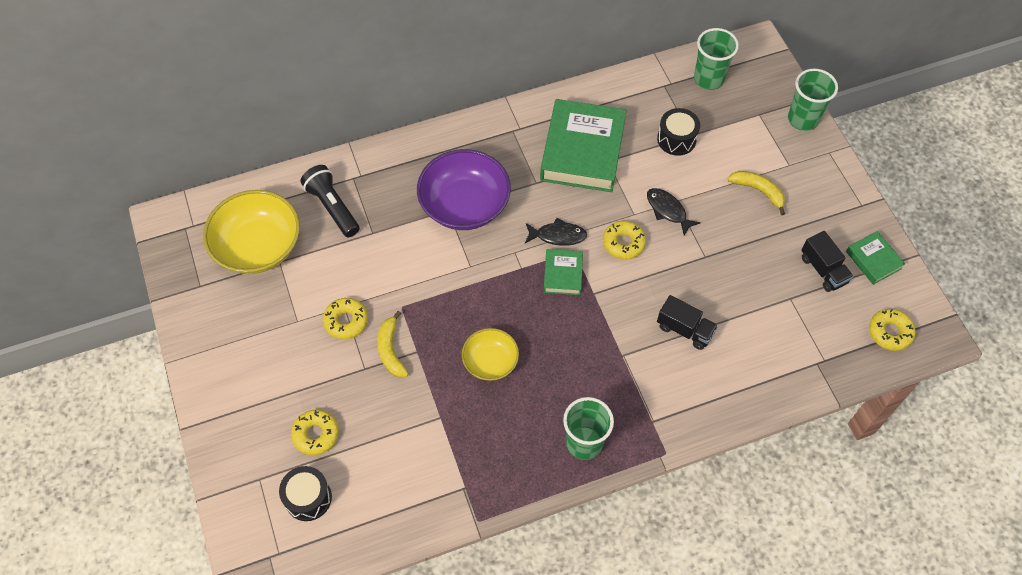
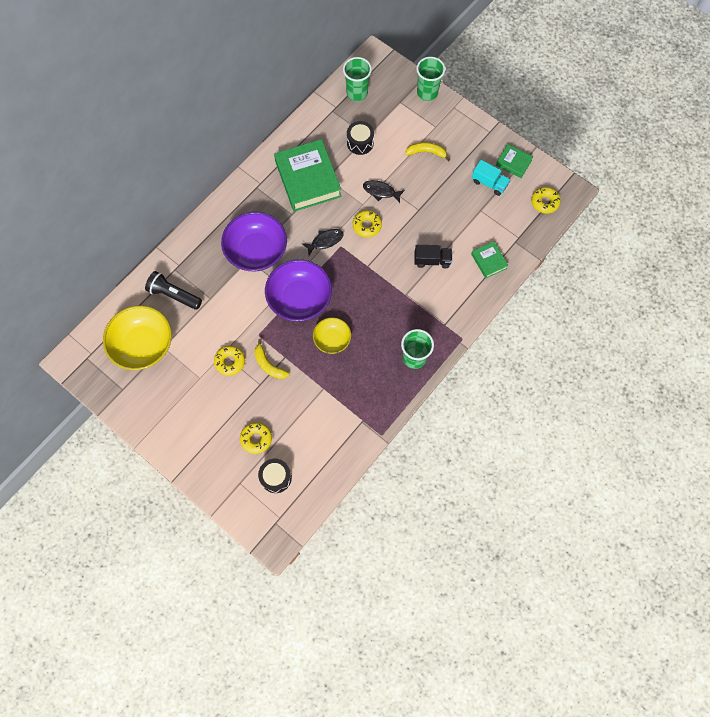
camera: 30 degrees left, 10 degrees up
(481, 289) = (299, 298): none -> purple bowl
(563, 274) = (342, 264): green book -> green book (489, 261)
(823, 270) = (489, 183): black truck -> turquoise truck

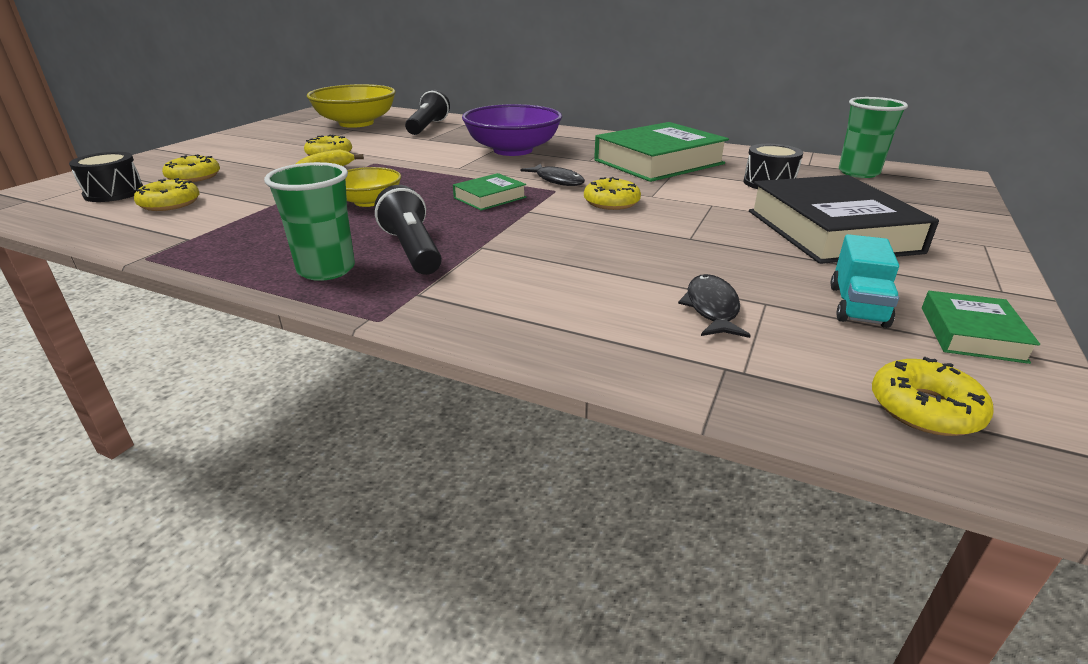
camera: 75 degrees right, 40 degrees down
(299, 298) = (442, 176): purple bowl -> none
(305, 441) = (170, 203): none -> yellow donut
(381, 191) = (693, 205): black fish -> black fish (712, 308)
(402, 323) = (412, 250): none -> black flashlight
(426, 152) = (831, 231): yellow banana -> black book
(427, 93) = (965, 218): green cup -> none
(432, 260) = (579, 262): black truck -> none
(489, 261) = (627, 331): green book -> green book (490, 197)

